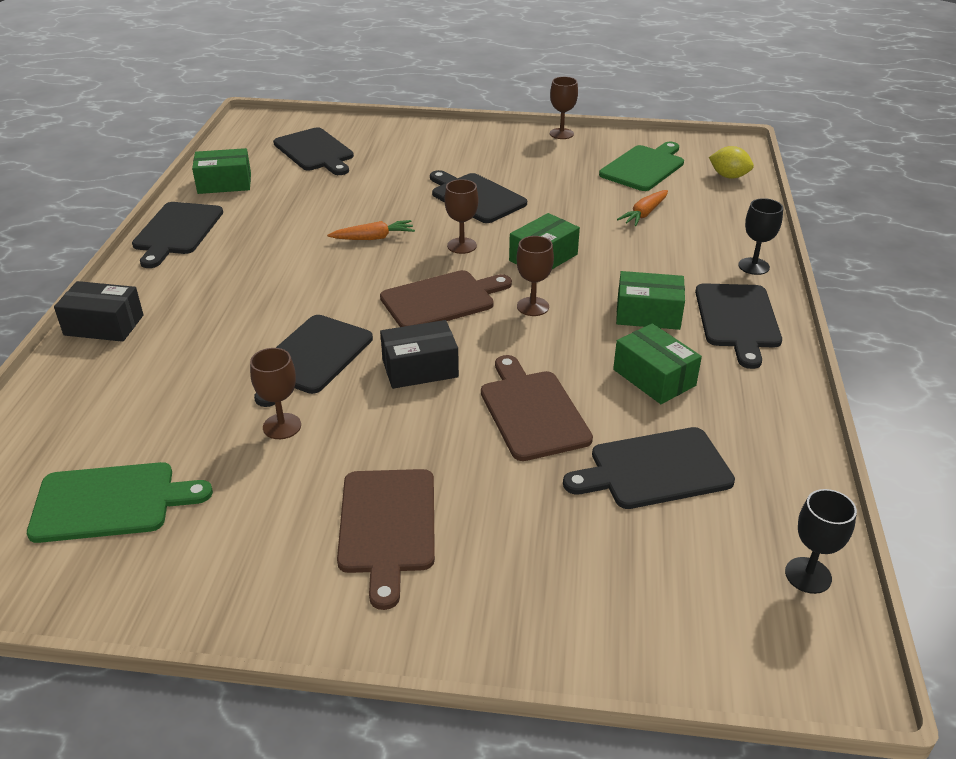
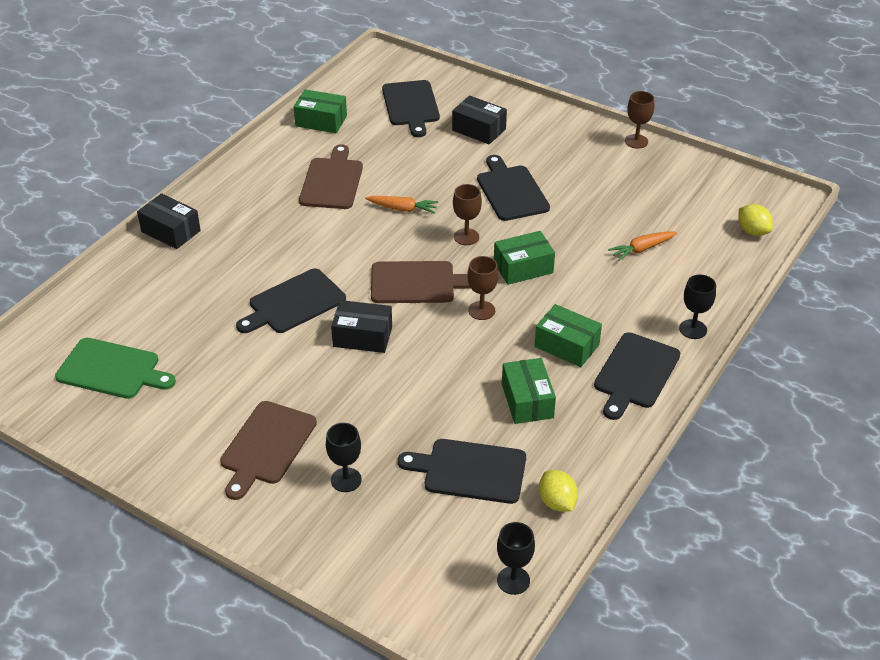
camera: 25 degrees right, 5 degrees up
(176, 231) = (261, 160): black cutting board -> none
(282, 426) = (243, 351): brown goblet -> none
(401, 156) = (479, 130): none -> black box
(518, 531) = (346, 480): none -> black goblet
(532, 411) = (417, 397): brown cutting board -> brown cutting board (332, 181)
(644, 167) = (682, 199): green cutting board -> none
(776, 470) = (557, 502): none -> yellow lemon

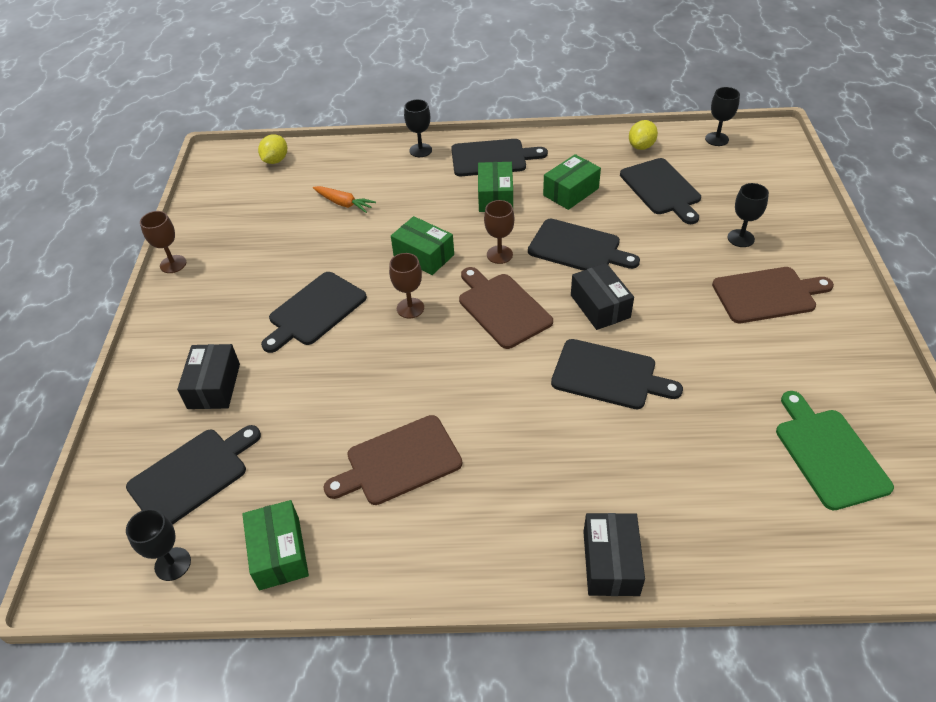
camera: 120 degrees left, 5 degrees up
(356, 87) = (173, 564): none -> black goblet
(402, 209) = (403, 374): orange carrot -> none
(443, 361) = (578, 248): none -> black cutting board

